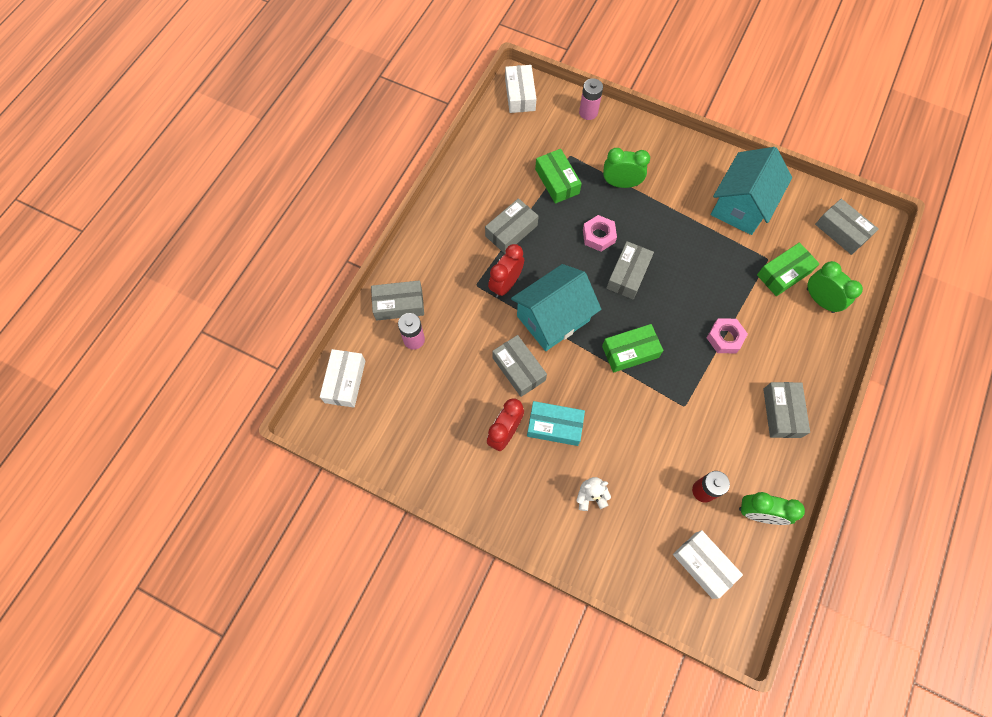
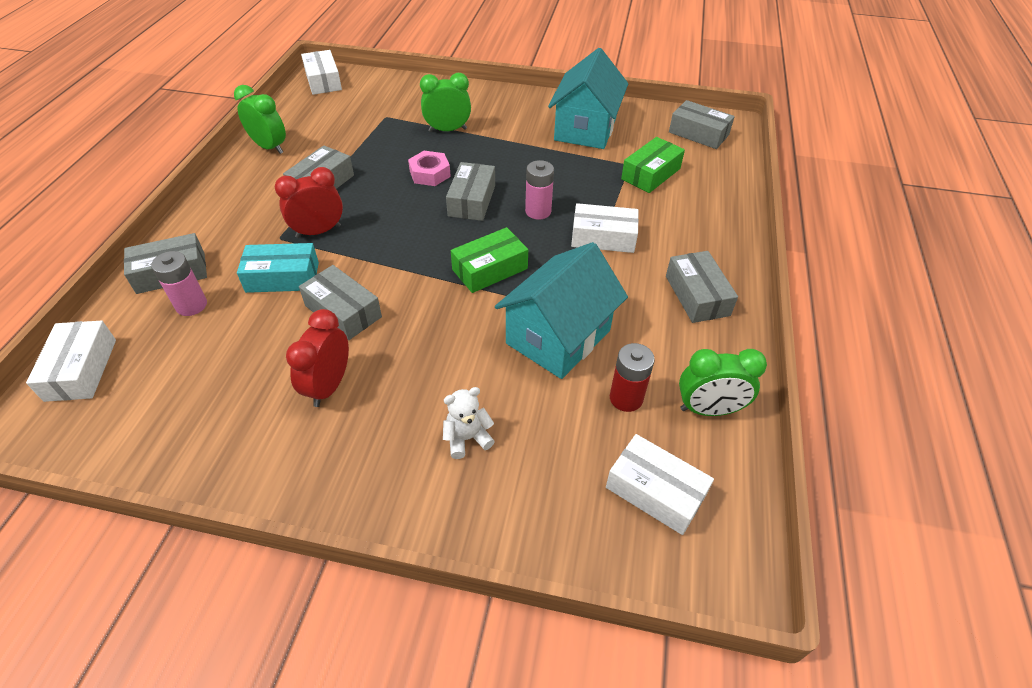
camera: 15 degrees left, 20 degrees down
(505, 284) = (318, 231): red clock -> red clock turned 45 degrees clockwise
(553, 318) = (384, 253): turquoise house -> turquoise house (558, 337)
(554, 426) = (401, 364): turquoise box -> turquoise box (282, 277)
(557, 181) = (373, 137): green box -> none
(588, 112) = (401, 84): pink battery -> pink battery (538, 211)
(725, 338) = (603, 237): pink nut -> white box
(820, 300) = (699, 189): green clock -> green clock (269, 147)

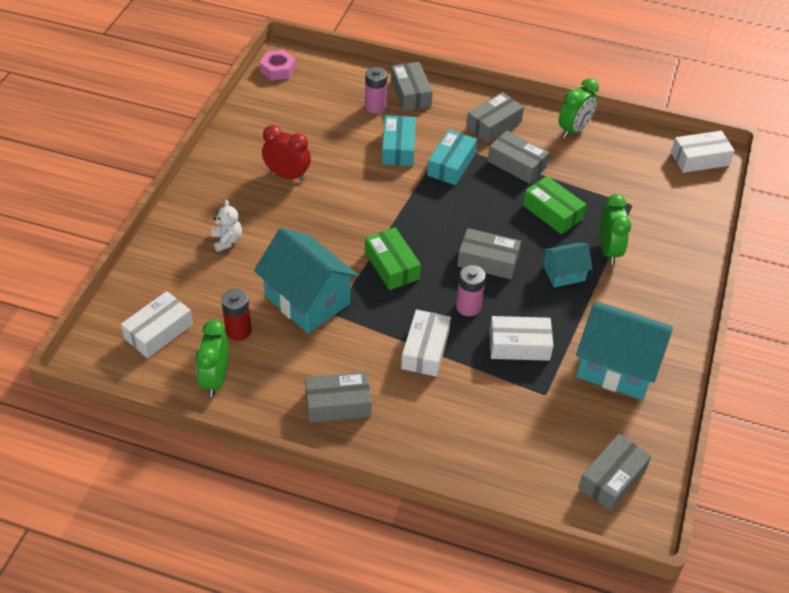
camera: 95 degrees right, 0 degrees up
(81, 369) = (325, 69): white box -> white box (519, 345)
(318, 231) = (451, 164): red clock -> turquoise box
(343, 311) = (356, 180): grey box -> grey box (493, 125)
(430, 174) = (531, 234): pink nut -> pink nut (278, 69)
(481, 154) = (564, 273): none -> turquoise house
(651, 174) = (528, 410): green box -> green box (552, 212)

